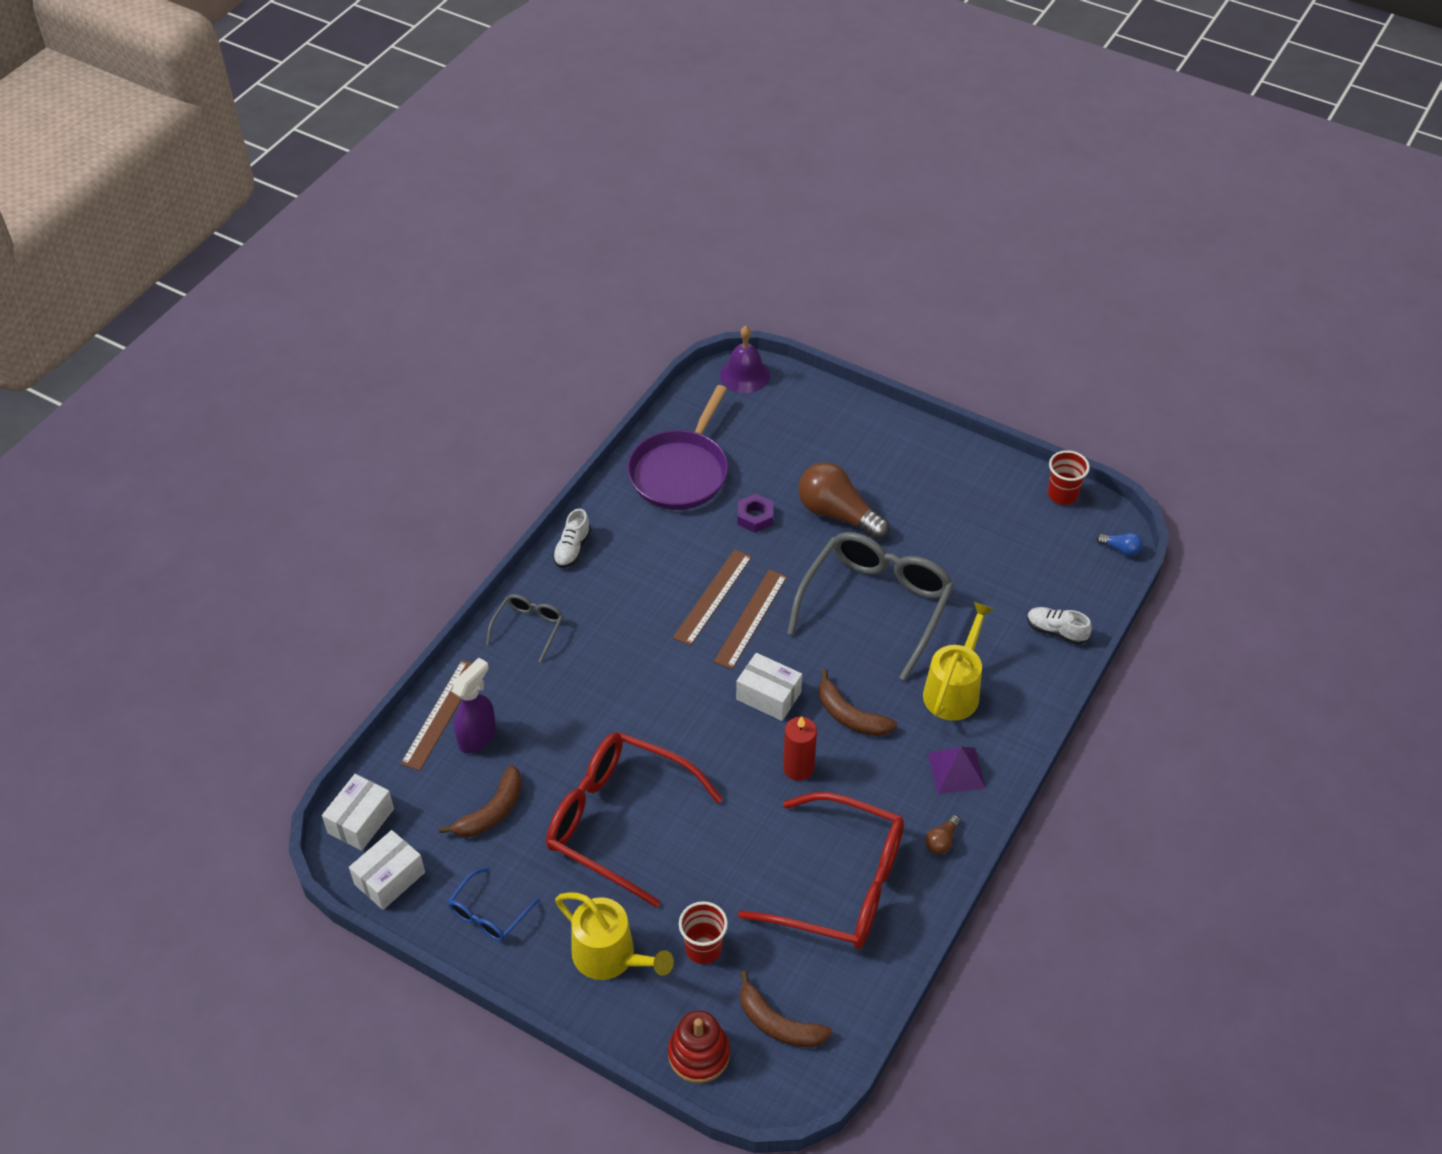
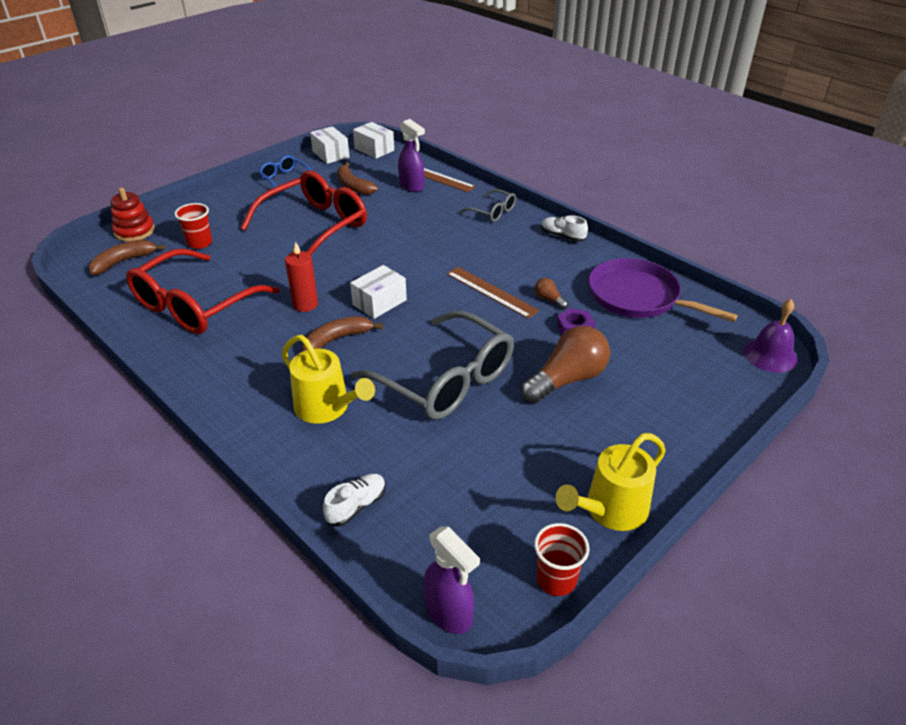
camera: 105 degrees right, 10 degrees down
(610, 956) = (224, 211): yellow watering can -> yellow watering can (611, 510)
(751, 618) = (461, 307): brown ruler -> none
(942, 841) = (188, 363): brown light bulb -> brown light bulb (549, 299)
(956, 770) = (245, 388): purple pyramid -> none
(1121, 549) = (449, 613): blue light bulb -> purple spray bottle

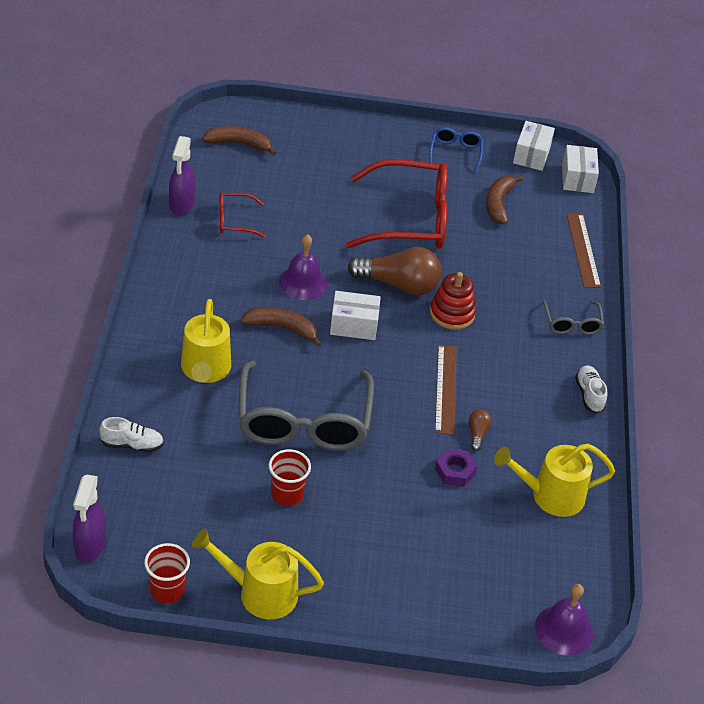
camera: 45 degrees right, 5 degrees up
(134, 231) = (280, 120): red stacking toy -> red stacking toy (452, 314)
(194, 305) = (234, 221): red glasses -> red glasses, size x0.47
(199, 243) = (308, 168): red cup -> red cup (287, 494)
(305, 304) = (303, 282): red candle -> purple bell
(412, 186) = (546, 243): purple spray bottle -> purple spray bottle (181, 204)
(567, 379) = (381, 498): brown light bulb -> brown light bulb (399, 285)
(638, 297) = (550, 495): purple pan -> yellow watering can

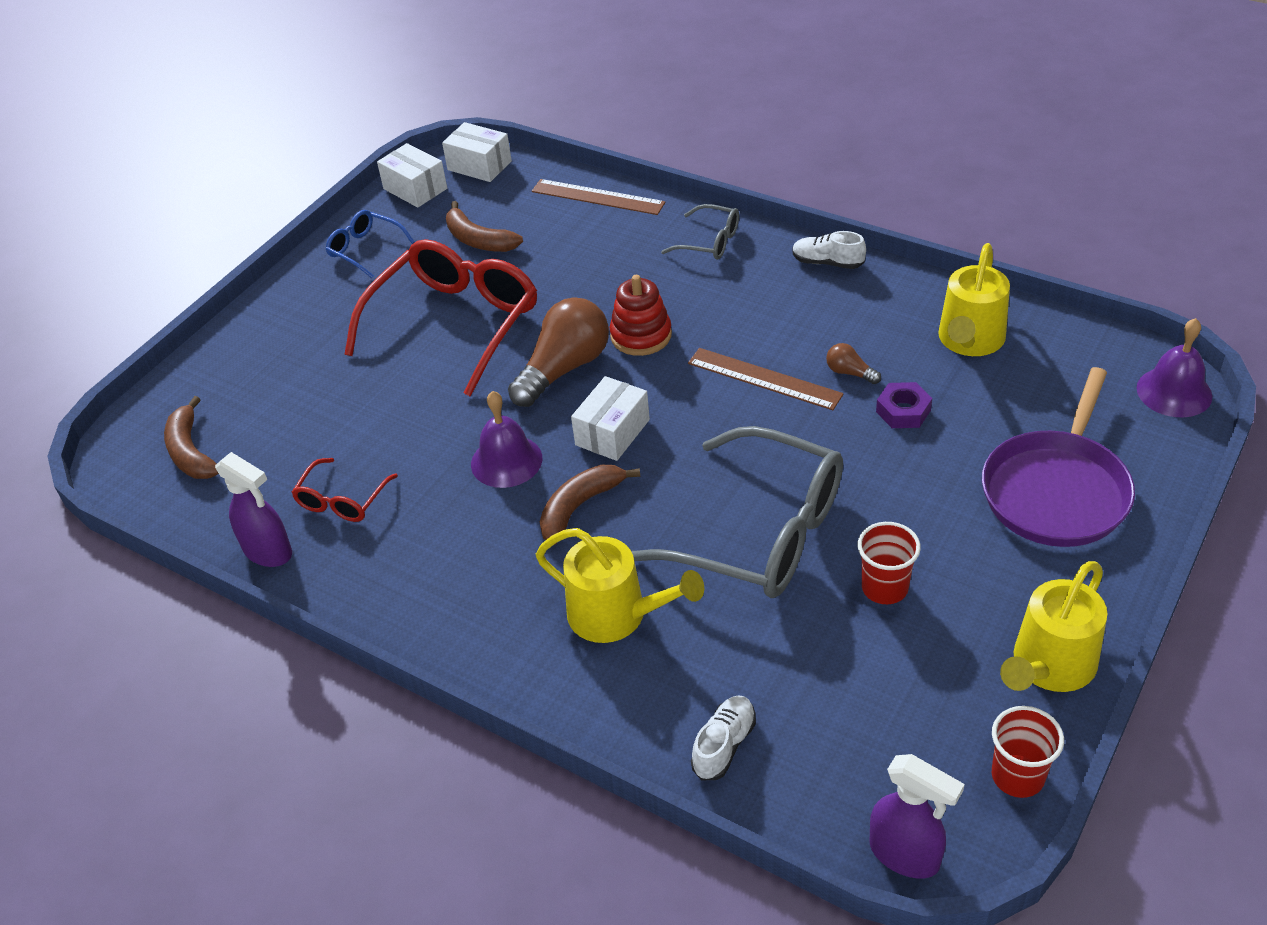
camera: 55 degrees left, 0 degrees up
(239, 144) = (191, 452): brown banana -> brown banana turned 60 degrees counterclockwise
(421, 572) = (1056, 491): none -> purple pan

